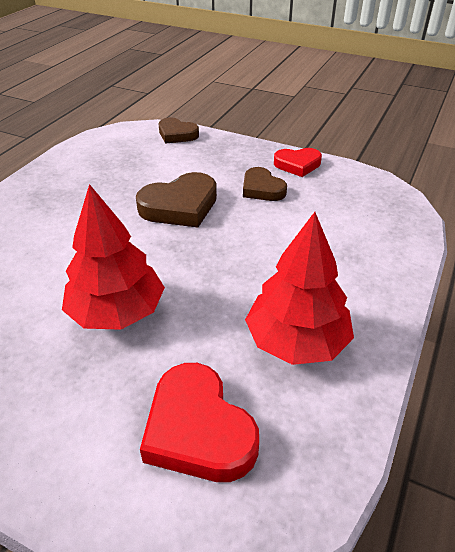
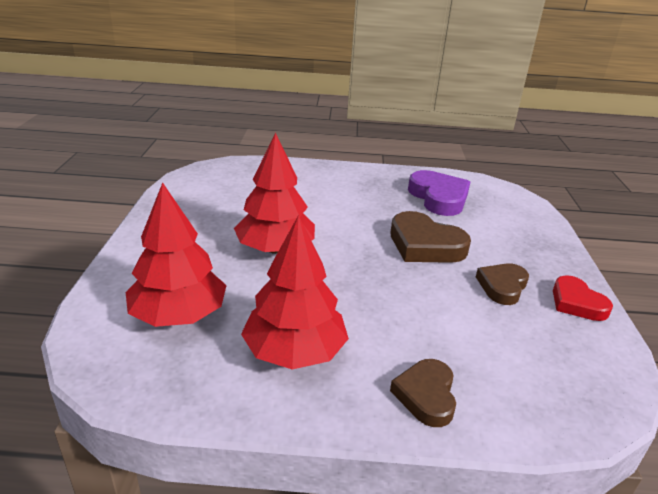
camera: 65 degrees right, 10 degrees down
(107, 169) = (439, 198): none -> purple heart
(177, 134) = (534, 216): brown heart -> brown heart (426, 395)
(198, 429) = (178, 315): red heart -> red tree

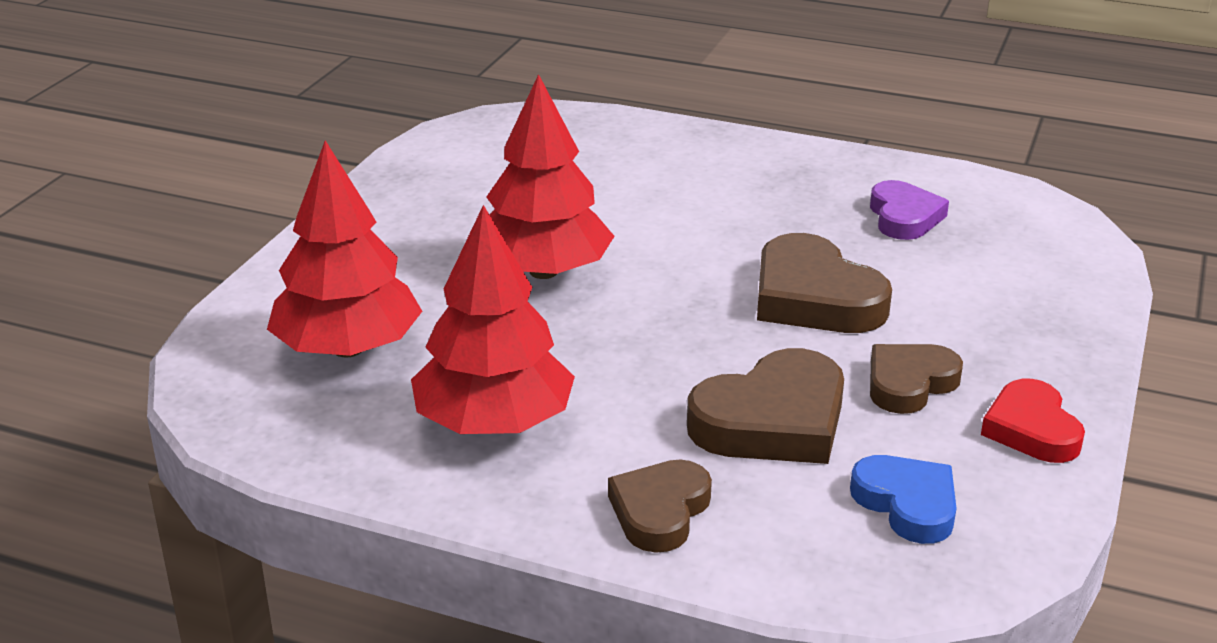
camera: 20 degrees right, 0 degrees up
(439, 198) = (904, 217): purple heart -> purple heart, size x0.64
(450, 321) = (772, 421): none -> brown heart
(552, 361) = (907, 504): none -> blue heart

